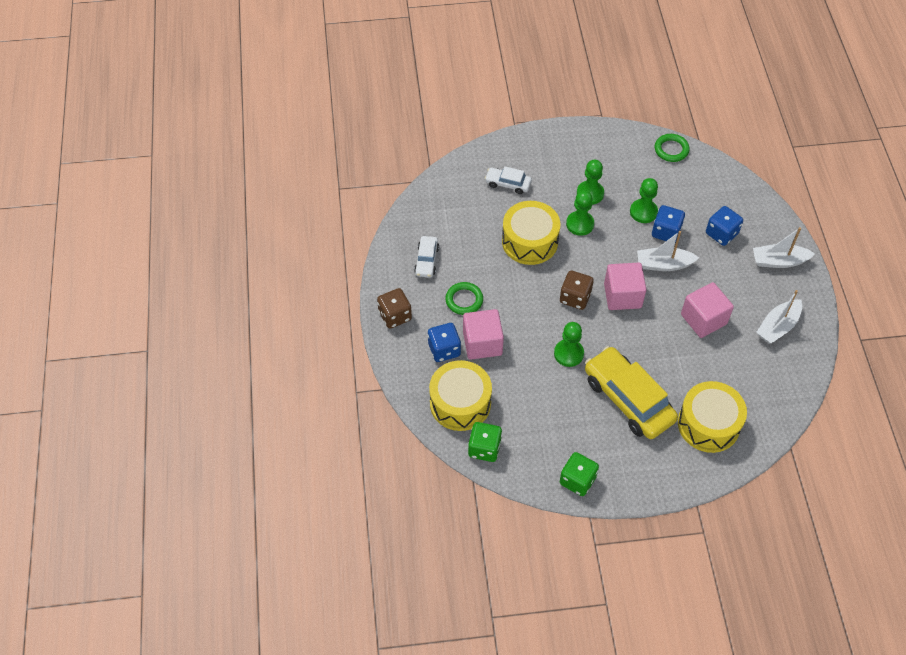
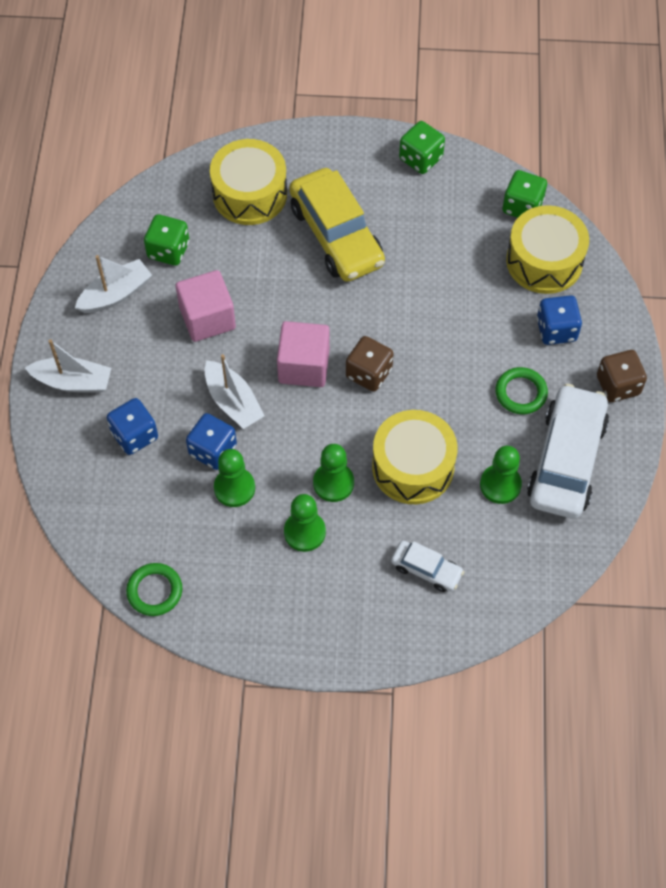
camera: 170 degrees left, 5 degrees up
(426, 260) = (566, 460): white car -> white car, size x2.03
(482, 343) = (505, 330): pink cube -> none
(568, 354) = (396, 300): green pawn -> green pawn (500, 485)
(663, 264) = (233, 402): white boat -> white boat turned 45 degrees clockwise
(753, 366) = (168, 250): none -> green dice

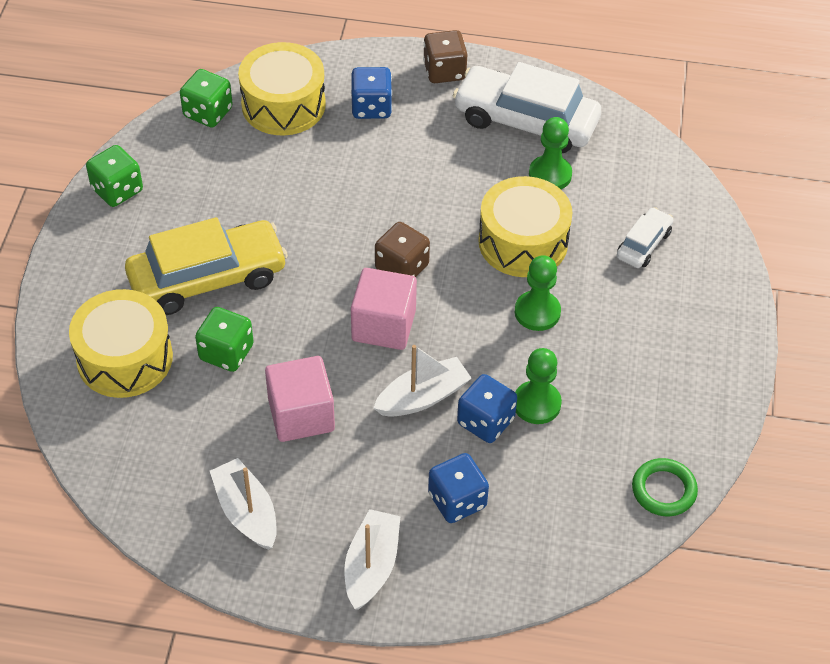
camera: 85 degrees left, 10 degrees down
(168, 250) = (191, 450): green dice -> green dice (226, 352)
(304, 532) = (595, 343): green pawn -> none
(521, 393) = (443, 145): green ring -> none

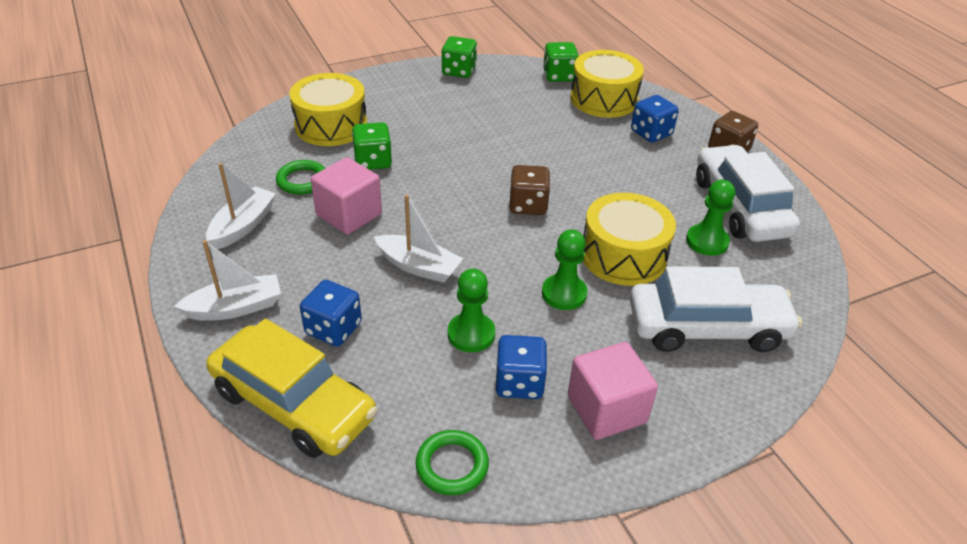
camera: 55 degrees right, 10 degrees down
(208, 278) = (427, 129): yellow car -> yellow car (294, 404)
(209, 429) = (302, 181): none -> green ring
(383, 325) = (466, 219): pink cube -> pink cube (606, 409)
(485, 421) = (426, 311): blue dice -> blue dice (519, 382)
(643, 244) = (707, 328): white car -> white car, size x2.03

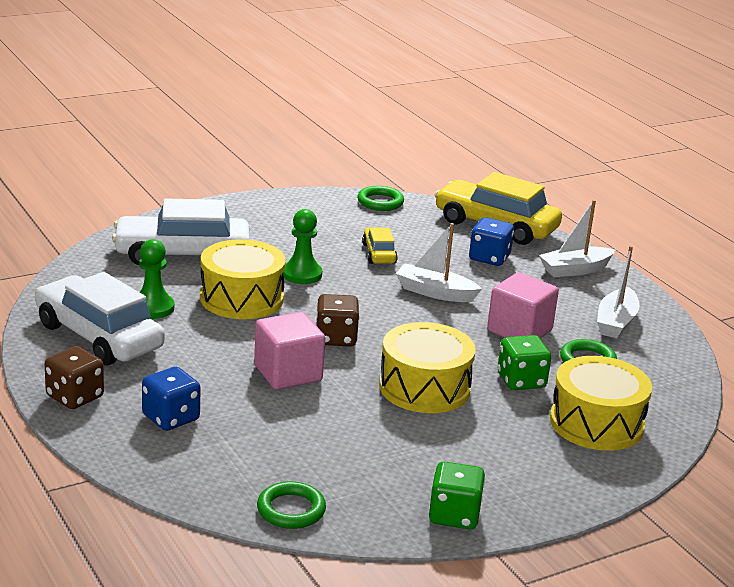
camera: 175 degrees right, 15 degrees down
(471, 334) = (379, 254): green pawn -> yellow car
(519, 382) = (338, 231): blue dice -> none
(559, 76) = (291, 510): green dice -> green ring
(603, 99) = (225, 468): yellow drum -> yellow drum (424, 388)
(606, 409) = (275, 219): pink cube -> pink cube (288, 373)
(740, 207) = (99, 336): white car -> white car turned 150 degrees clockwise

